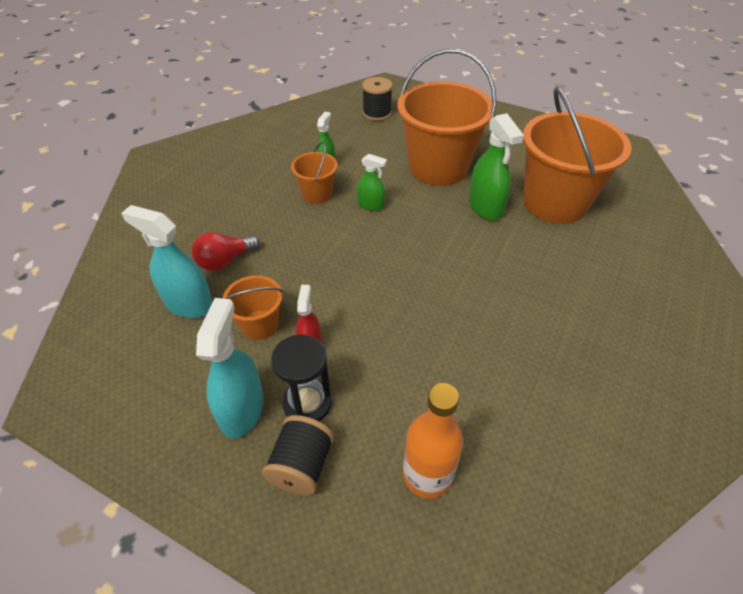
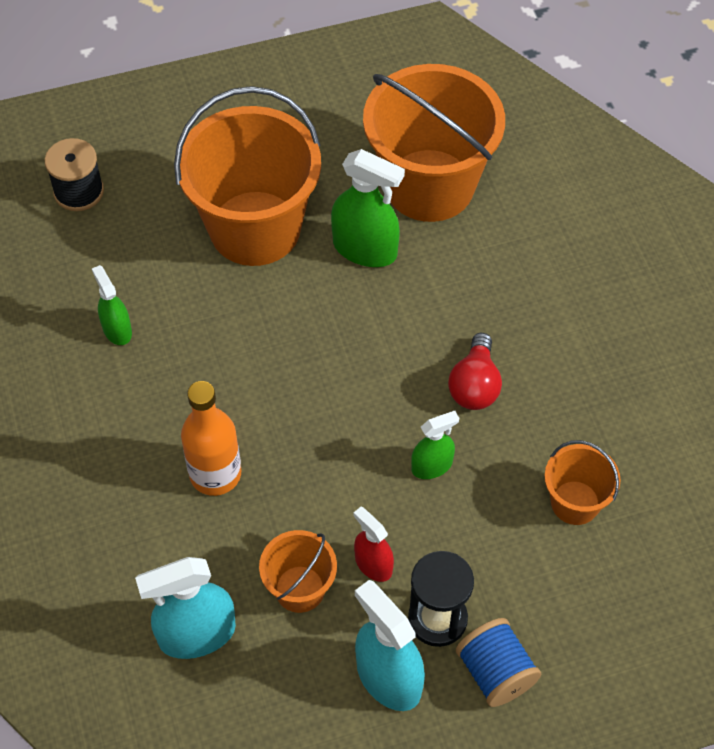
camera: 45 degrees left, 10 degrees up
(225, 261) = (167, 555): red light bulb -> red light bulb (475, 385)
(301, 466) = (495, 672): black spool -> blue spool
(317, 194) = (158, 381): orange bucket -> orange bucket (575, 502)
(371, 205) = (239, 347): green spray bottle -> green spray bottle (432, 466)
(427, 475) = (596, 585): orange bottle -> orange bottle (215, 474)

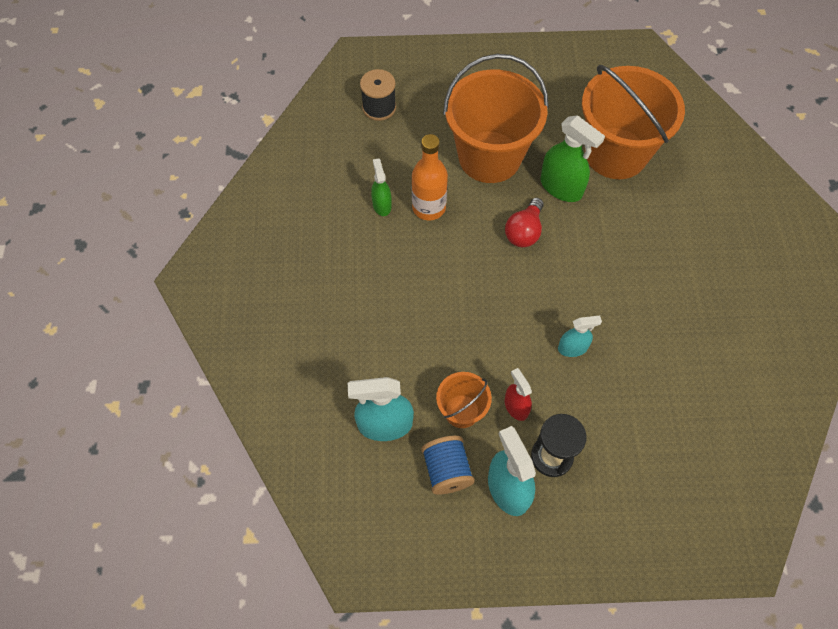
camera: 15 degrees right, 5 degrees up
(215, 474) = (423, 318): orange bottle -> orange bottle (429, 207)
(432, 466) = (572, 348): green spray bottle -> turquoise spray bottle
(475, 385) = (615, 299): red light bulb -> red light bulb (524, 231)
(495, 672) = (584, 505): blue spool -> blue spool (447, 470)
(575, 502) = (668, 398): orange bucket -> none

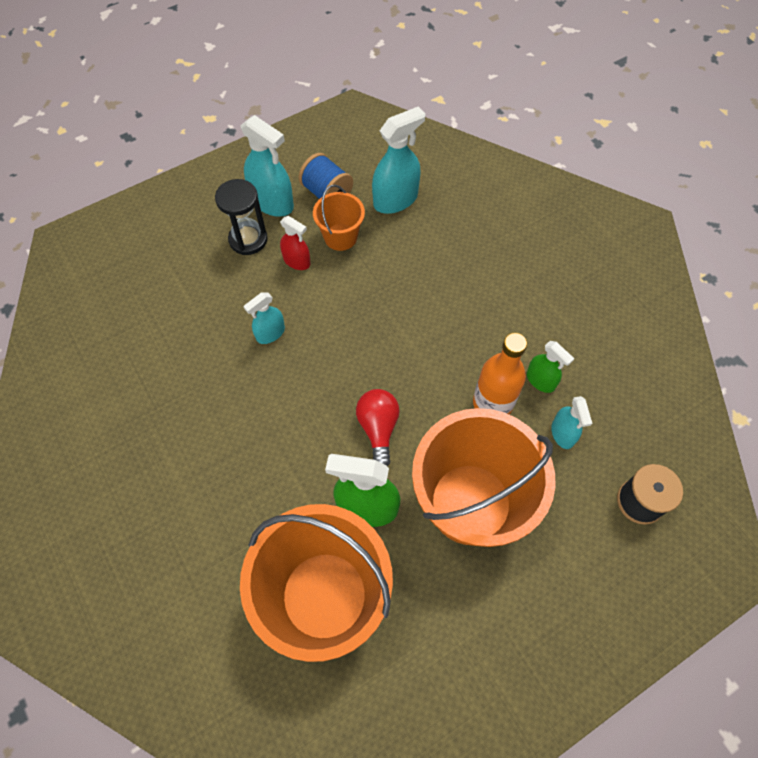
camera: 150 degrees right, 0 degrees up
(395, 165) = (562, 433): none -> turquoise spray bottle

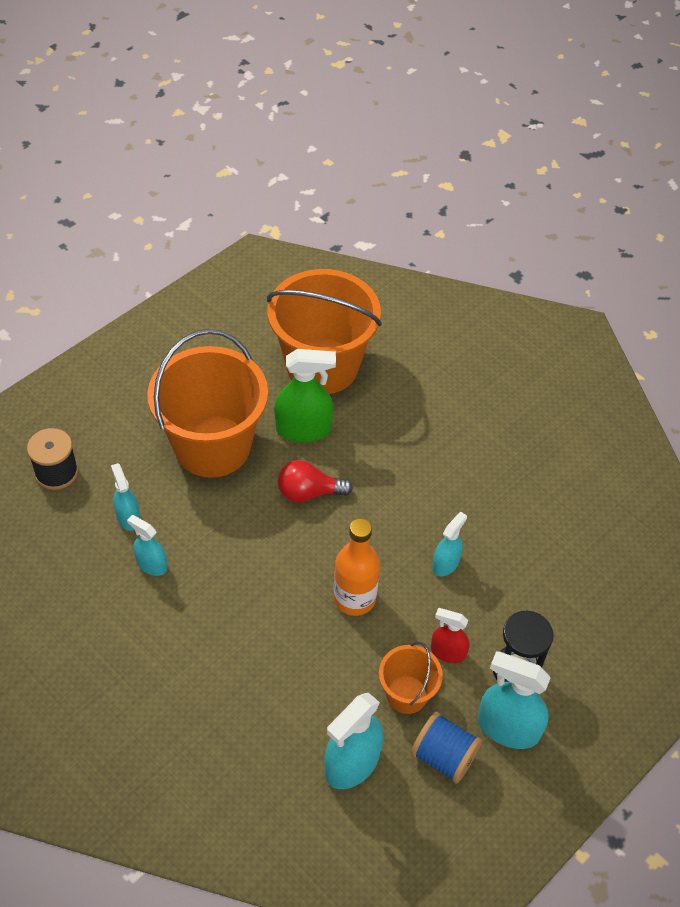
camera: 165 degrees right, 10 degrees down
(378, 428) = (309, 492): red light bulb -> red light bulb turned 105 degrees clockwise
(492, 403) = (200, 534): orange bottle -> orange bottle (354, 598)
(540, 380) = (151, 564): green spray bottle -> turquoise spray bottle

